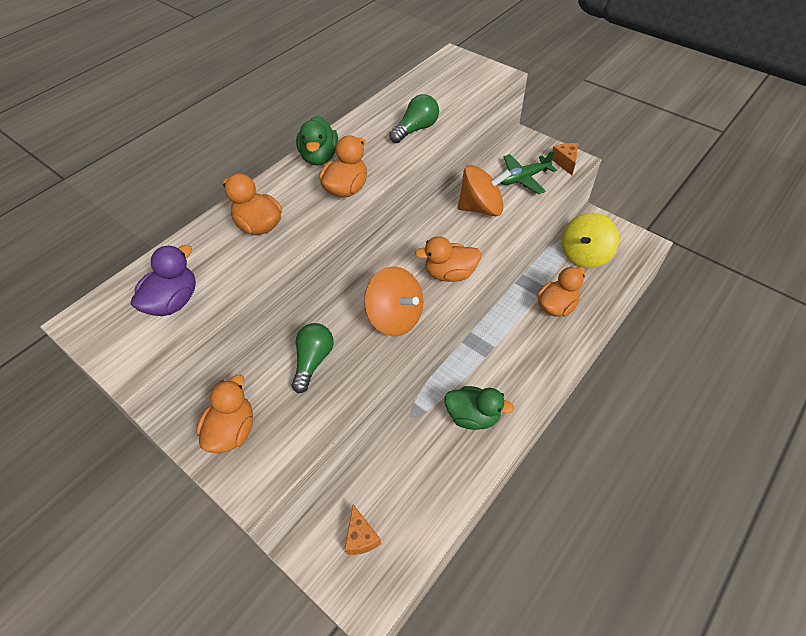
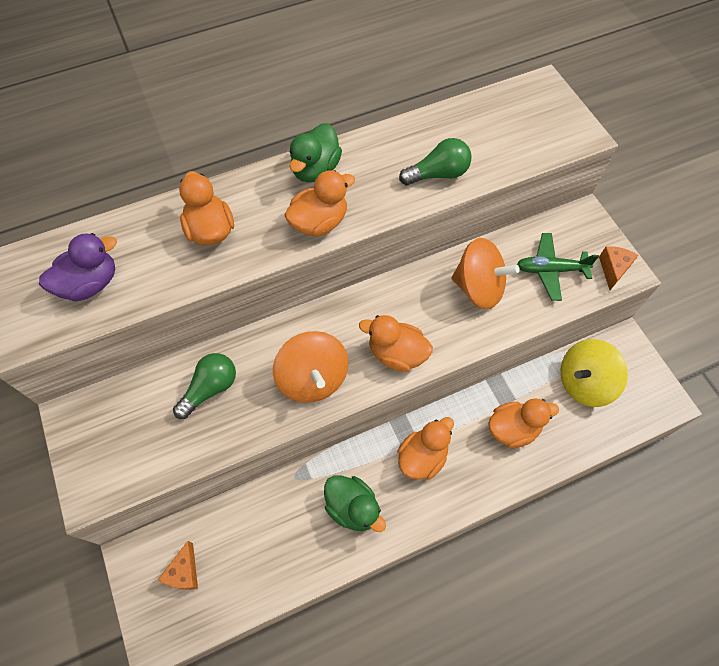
camera: 25 degrees right, 10 degrees up
(232, 431) = (103, 425): orange duck -> orange duck (422, 457)

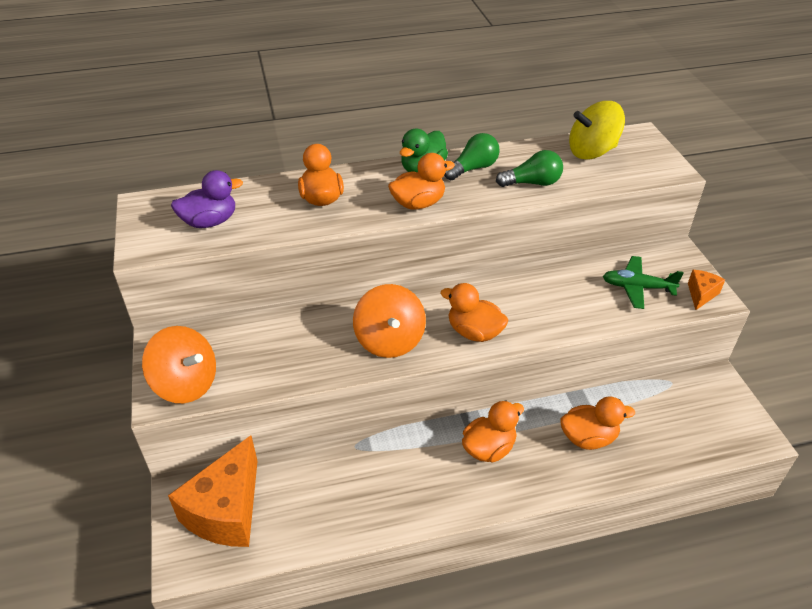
camera: 10 degrees right, 20 degrees down
(184, 572) = (227, 510): orange cheese -> orange cheese, size x2.17
(210, 388) = (291, 336): green light bulb -> green light bulb (473, 168)
(353, 507) = (409, 481): green duck -> none
(478, 288) = (563, 292): orange spinning top -> orange spinning top (186, 384)
(584, 382) = (670, 408): yellow spinning top -> yellow spinning top (592, 152)

